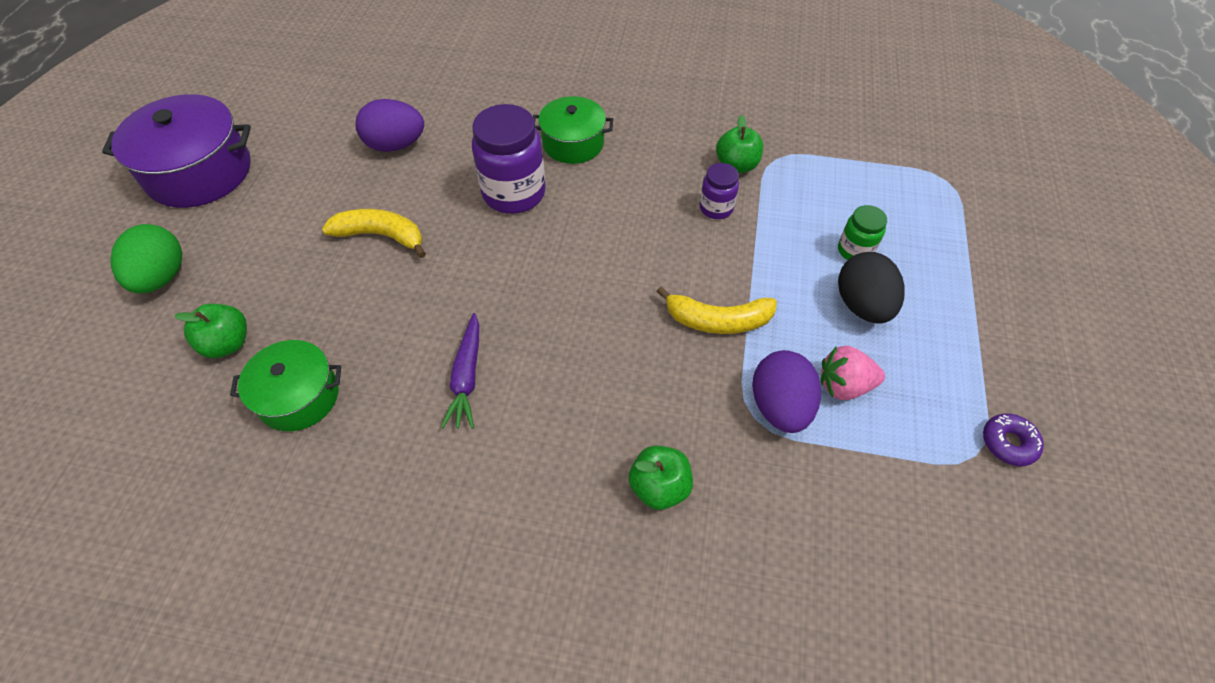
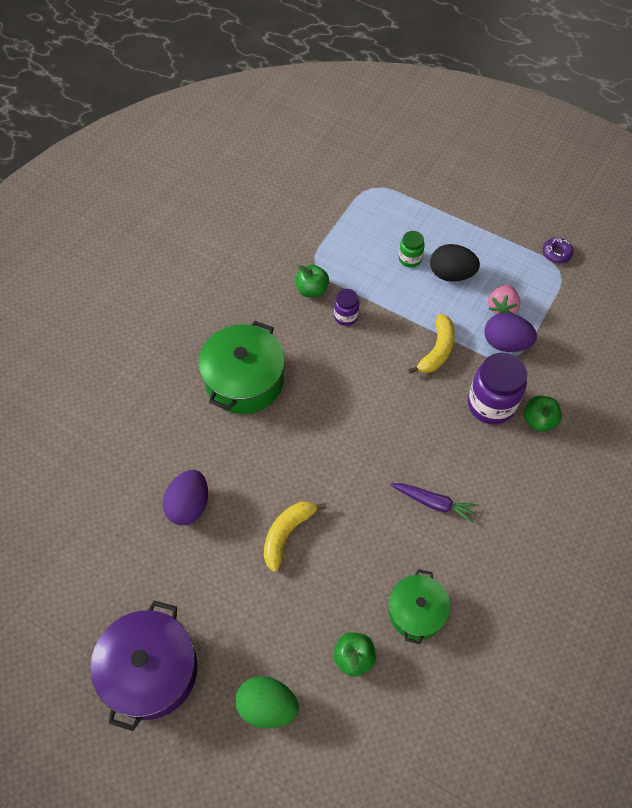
camera: 70 degrees left, 5 degrees up
(514, 193) = (280, 434): purple jar -> purple jar (491, 404)
(573, 143) = (244, 380): green pot -> green pot, size x1.60

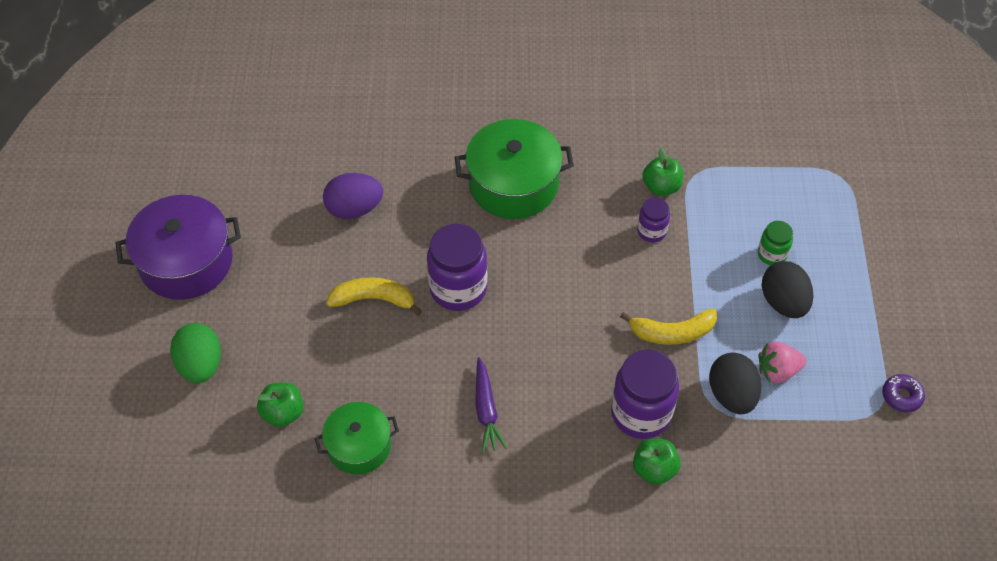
camera: 60 degrees right, 5 degrees down
(315, 468) = (458, 289): none -> purple jar
(505, 343) = (732, 395): purple egg -> black egg

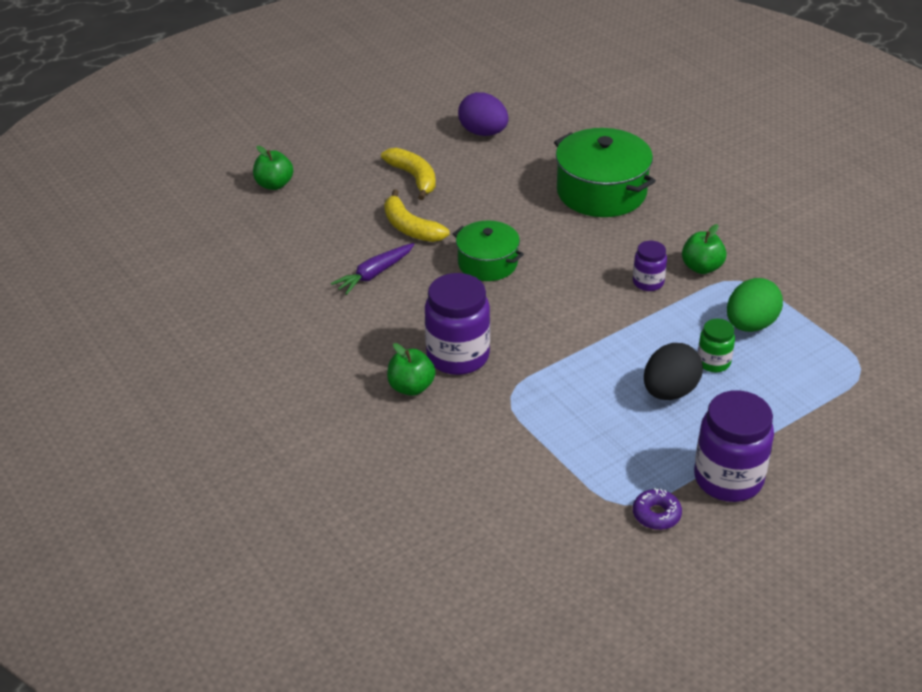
camera: 55 degrees right, 15 degrees down
(186, 262) = (353, 89): purple pot -> none
(200, 365) = (277, 134): green egg -> green egg (750, 325)
(359, 446) = (281, 229): green pot -> green pot (487, 263)
(458, 289) = (469, 211): purple jar -> purple jar (728, 479)
(672, 332) = (558, 339): yellow banana -> yellow banana (410, 228)
(732, 395) = (534, 401): black egg -> none
(777, 371) = (591, 419): pink strawberry -> none

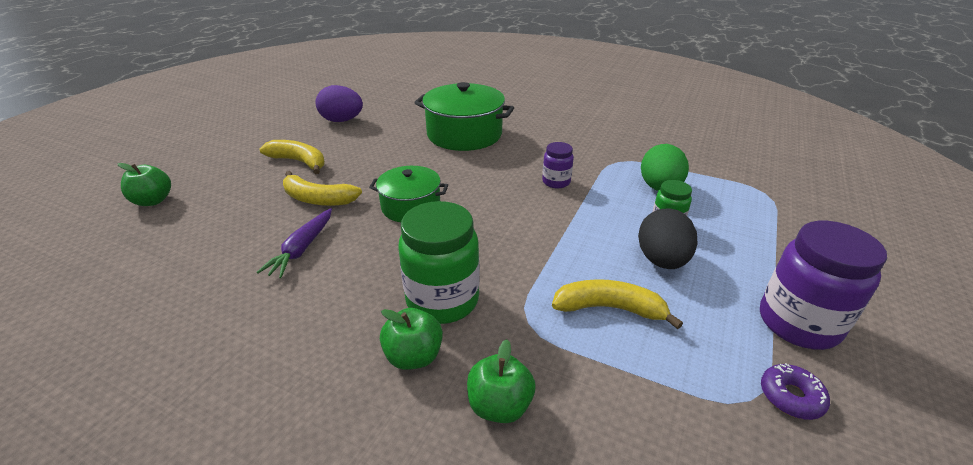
camera: 30 degrees left, 5 degrees down
(458, 356) = (442, 300): purple jar -> green jar
(583, 410) = (609, 308): none -> yellow banana
(701, 267) = (583, 161): green apple -> green apple (499, 405)

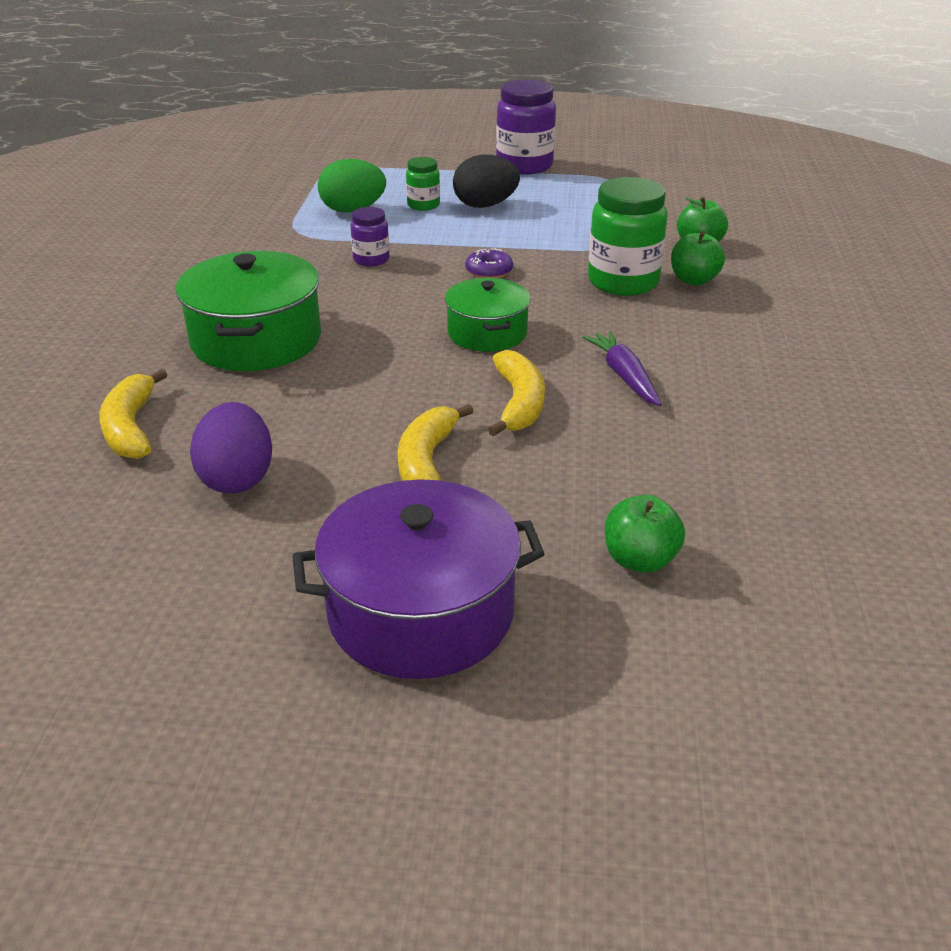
camera: 110 degrees left, 0 degrees up
(209, 145) = (421, 612): none -> purple pot
(302, 249) = (624, 376): purple carrot -> purple carrot turned 105 degrees counterclockwise
(609, 308) = (567, 220): yellow banana -> yellow banana (131, 428)
(791, 397) = (597, 170): purple donut -> purple donut (489, 271)

